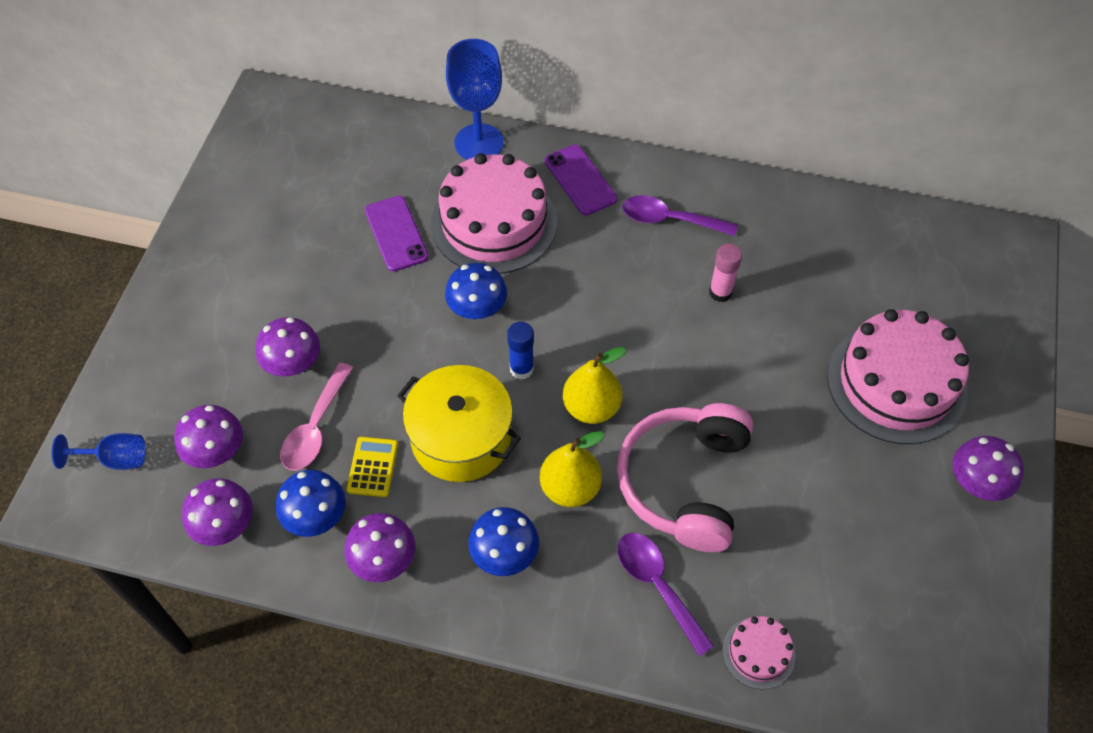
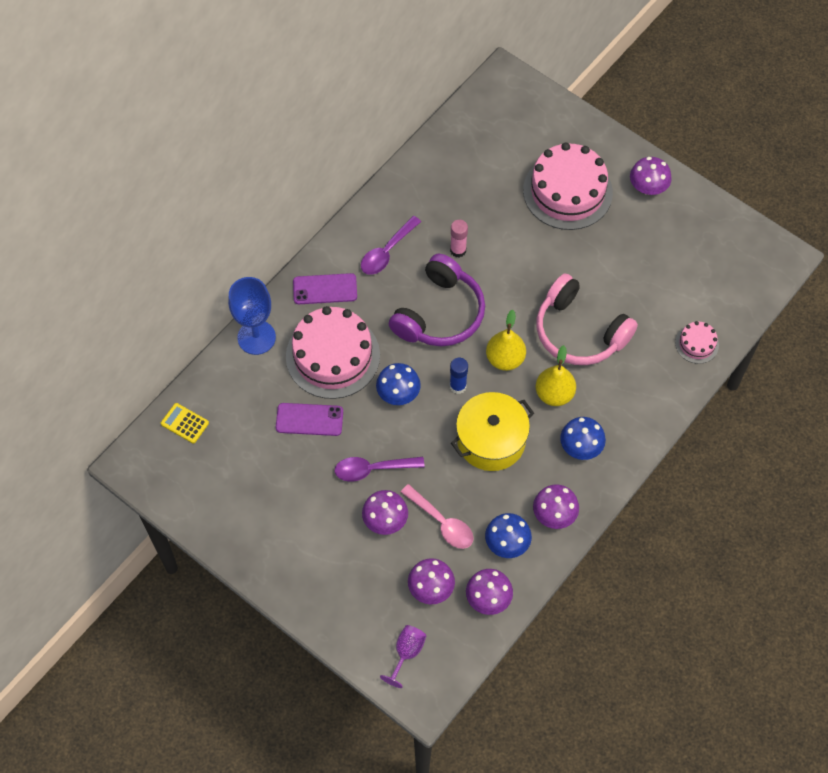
camera: 65 degrees left, 5 degrees up
(116, 459) = (407, 653): blue goblet -> purple goblet
(373, 467) = (487, 498): yellow calculator -> yellow calculator (184, 423)
(616, 308) = (440, 313): none -> purple headphones
(657, 586) = (636, 375): purple spoon -> purple spoon (372, 469)

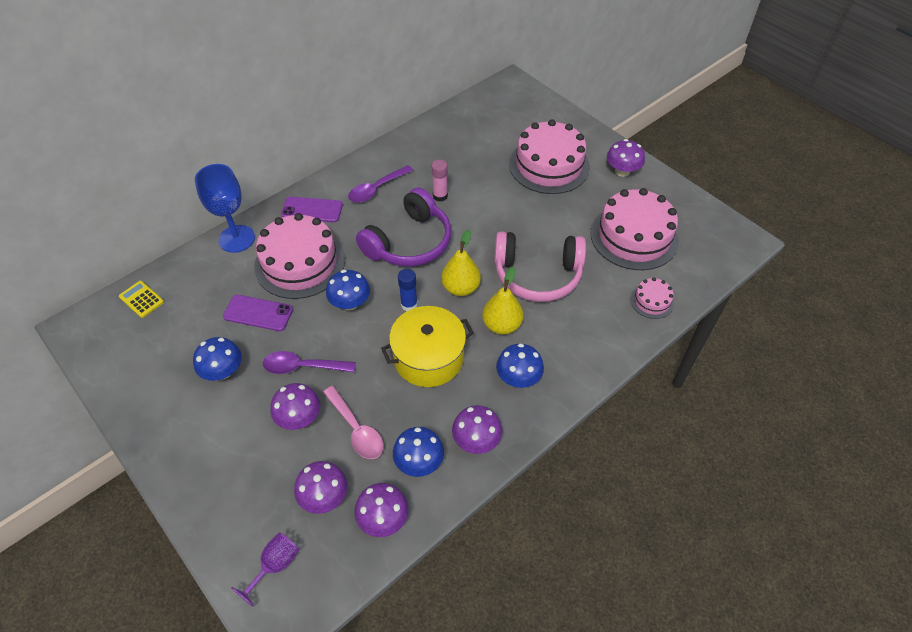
camera: 10 degrees right, 10 degrees down
(296, 486) = (223, 371): none -> blue mushroom
(579, 332) = (537, 275): pink headphones -> pink headphones turned 45 degrees counterclockwise
(670, 270) = (634, 236): none -> pink cake

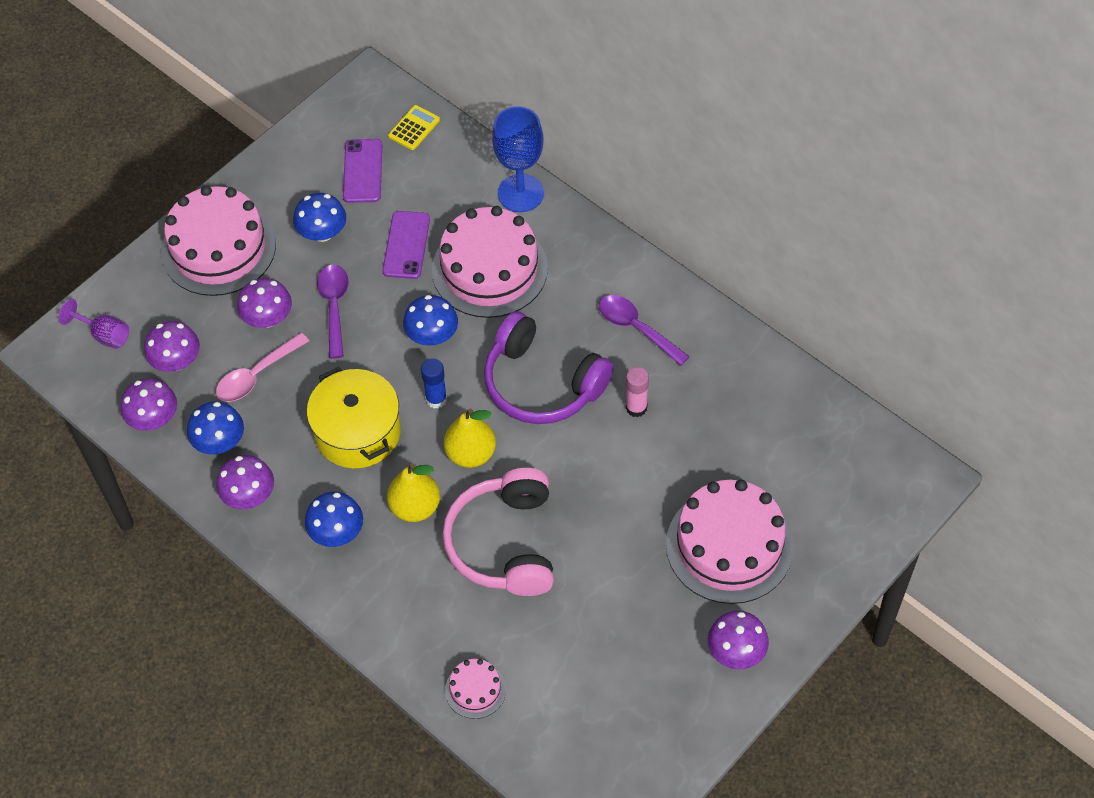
camera: 85 degrees right, 5 degrees up
(312, 210) = (584, 262): purple phone -> purple phone (362, 171)
(634, 236) = (595, 668): pink cake -> pink cake (218, 248)

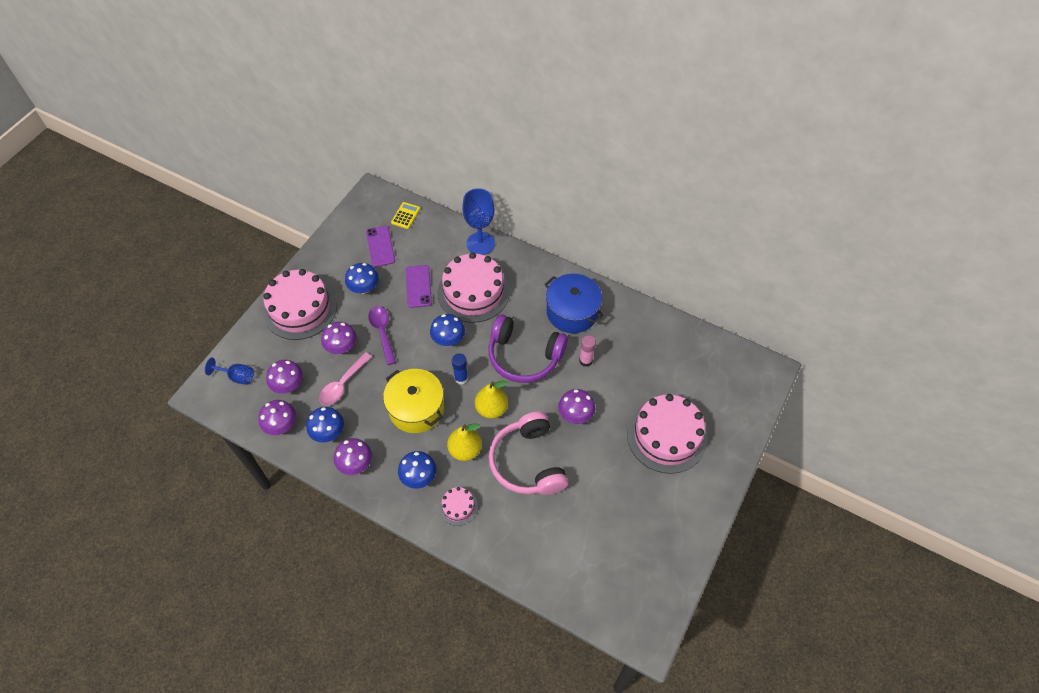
camera: 15 degrees left, 0 degrees up
(104, 335) = (237, 377): purple goblet -> blue goblet
(475, 690) = (535, 563): pink cake -> pink cake (458, 507)
(636, 328) = (572, 312): purple spoon -> blue pot
(736, 652) = (691, 503): purple mushroom -> purple mushroom (575, 414)

